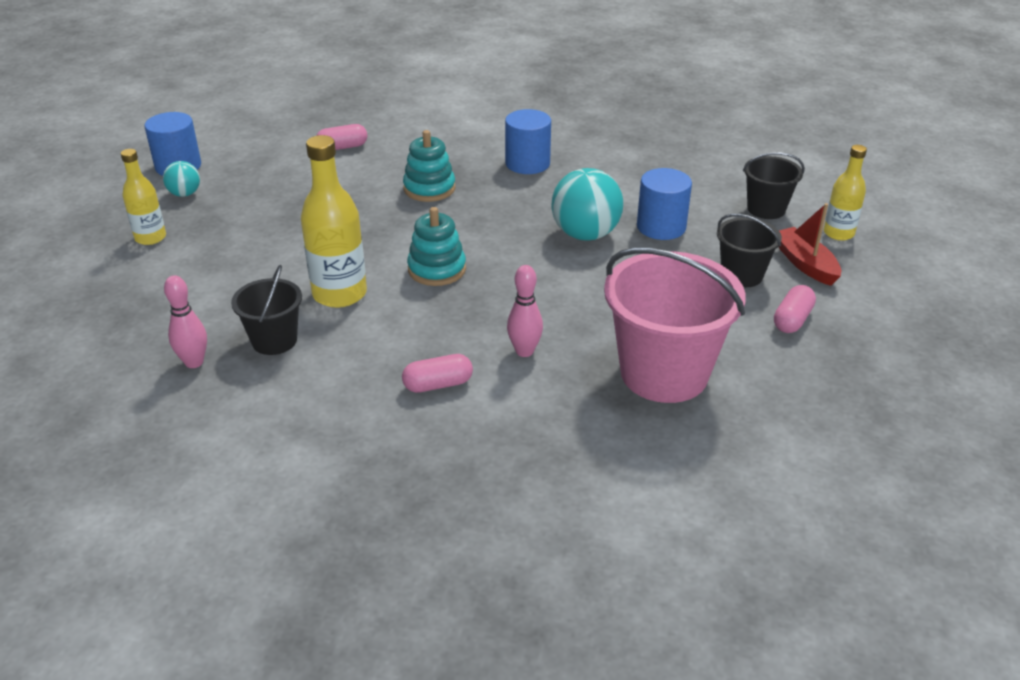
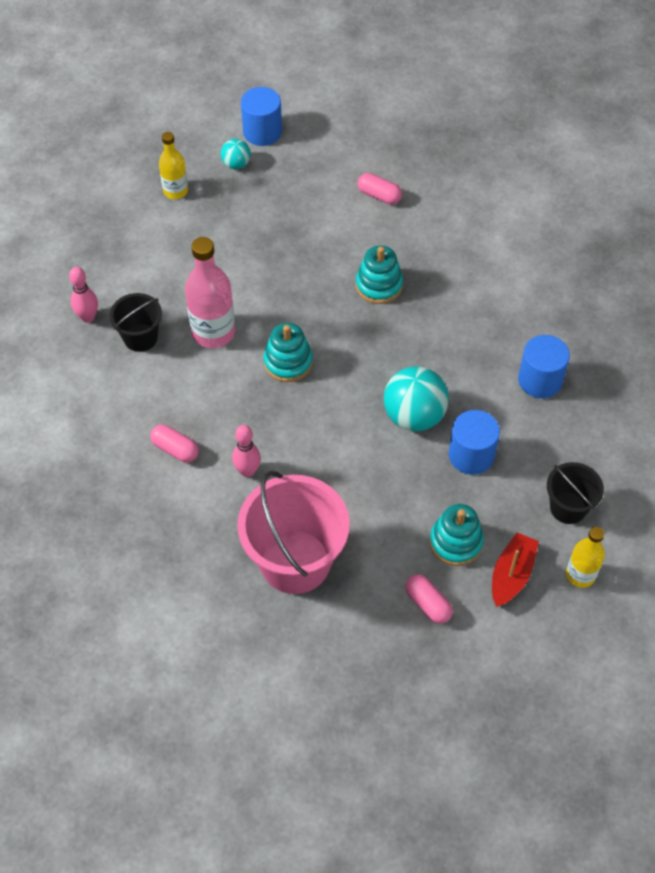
camera: 50 degrees right, 20 degrees up
(339, 294) = (213, 332): yellow bottle -> pink bottle
(527, 163) = (474, 317): blue cylinder -> blue cylinder (540, 380)
(742, 275) = (456, 542): black bucket -> turquoise stacking toy
(792, 320) = (428, 604): pink capsule -> pink capsule turned 60 degrees clockwise

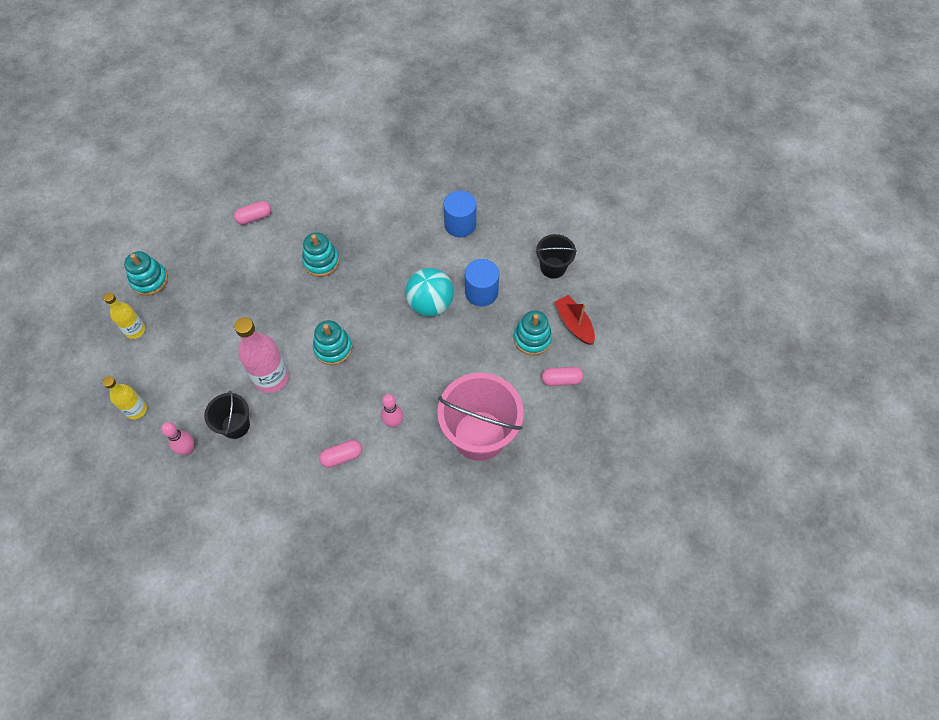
camera: 55 degrees left, 5 degrees up
(236, 164) = (149, 280): turquoise ball -> turquoise stacking toy
(262, 132) = (138, 249): blue cylinder -> none
(580, 575) = (599, 290): yellow bottle -> yellow bottle (136, 409)

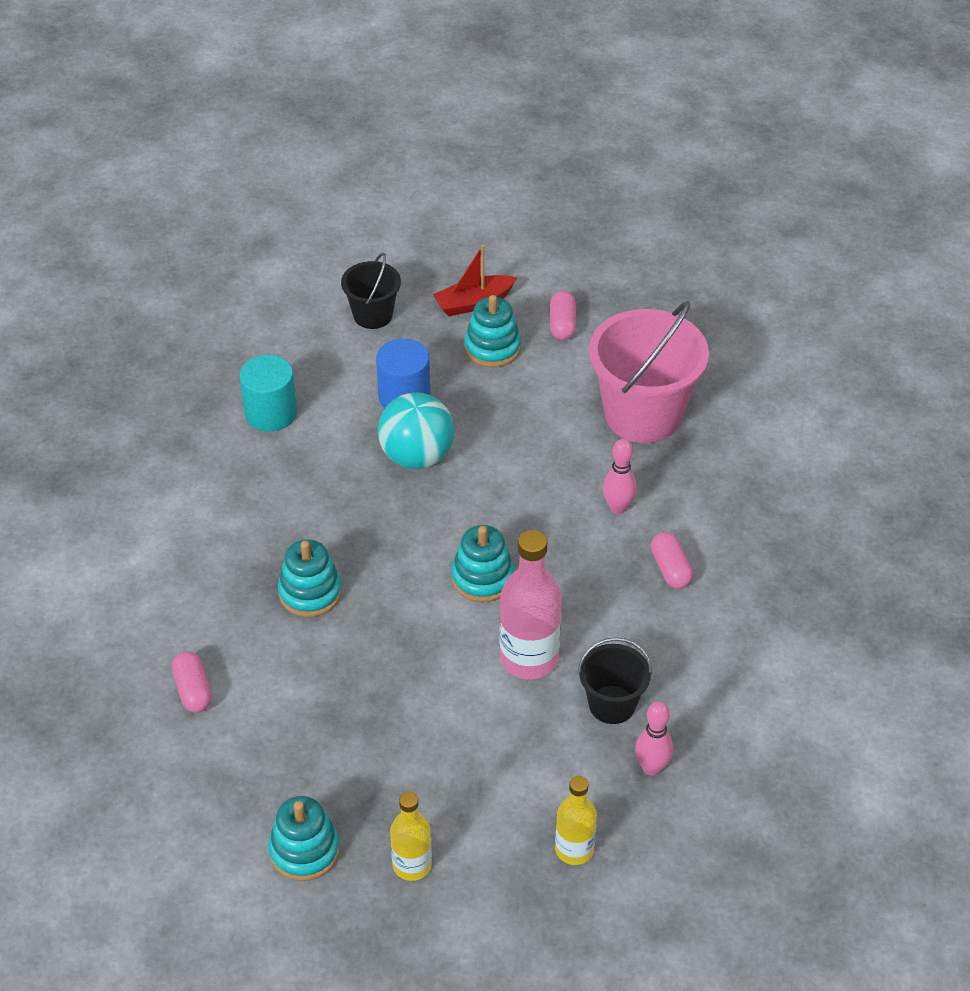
camera: 85 degrees left, 15 degrees down
(460, 224) = (271, 413): blue cylinder -> turquoise cylinder

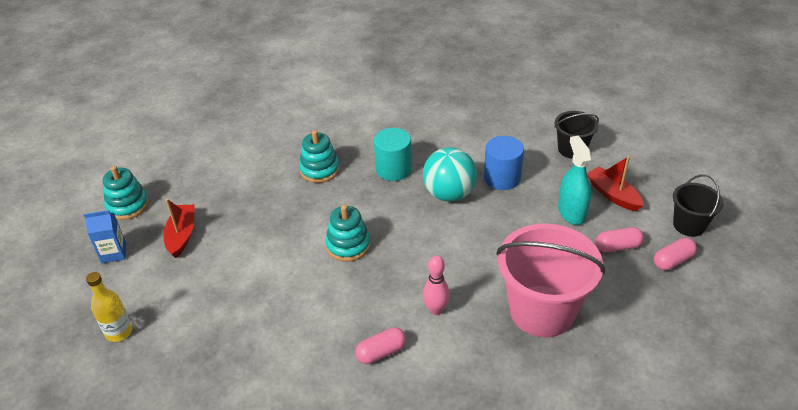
camera: 80 degrees right, 5 degrees down
(193, 690) = (240, 140): pink capsule -> pink capsule (672, 261)
(271, 413) = (462, 125): turquoise cylinder -> turquoise cylinder (393, 169)
(400, 774) = (182, 235): none -> red boat
(412, 865) = (114, 253): yellow bottle -> blue carton
(492, 348) = (571, 212): turquoise stacking toy -> turquoise spray bottle
(529, 658) = (281, 281): pink bottle -> none
(612, 704) = (244, 334): black bucket -> black bucket (689, 225)
(652, 768) = (187, 367): pink bowling pin -> none

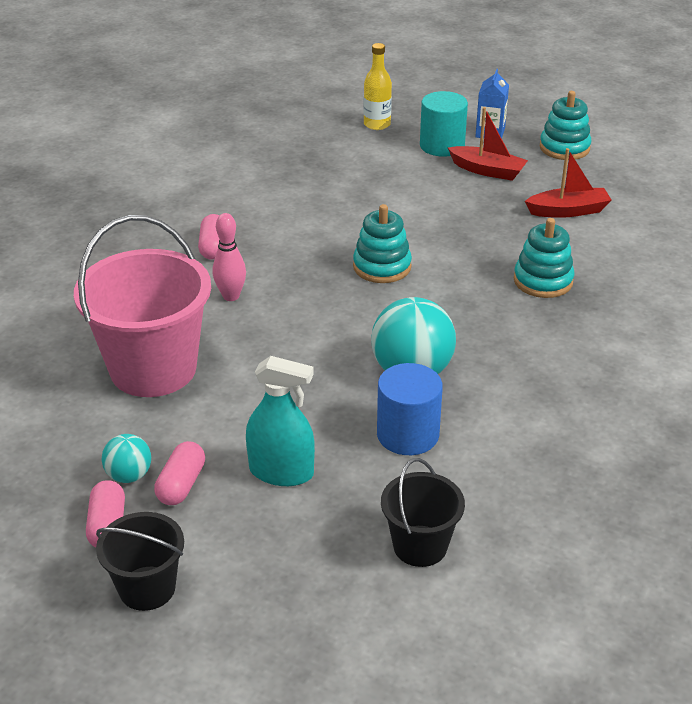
camera: 115 degrees right, 5 degrees down
(393, 169) = (501, 341): turquoise cylinder -> turquoise cylinder (442, 146)
(613, 195) = (279, 537): red boat -> red boat (568, 211)
(633, 272) = (129, 475): none -> turquoise ball

